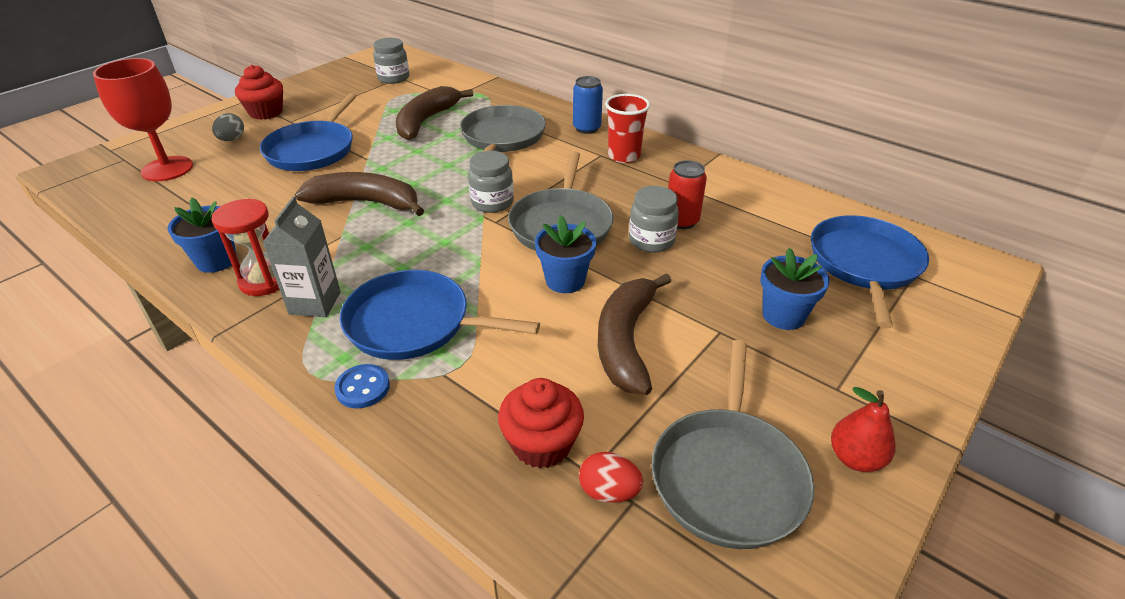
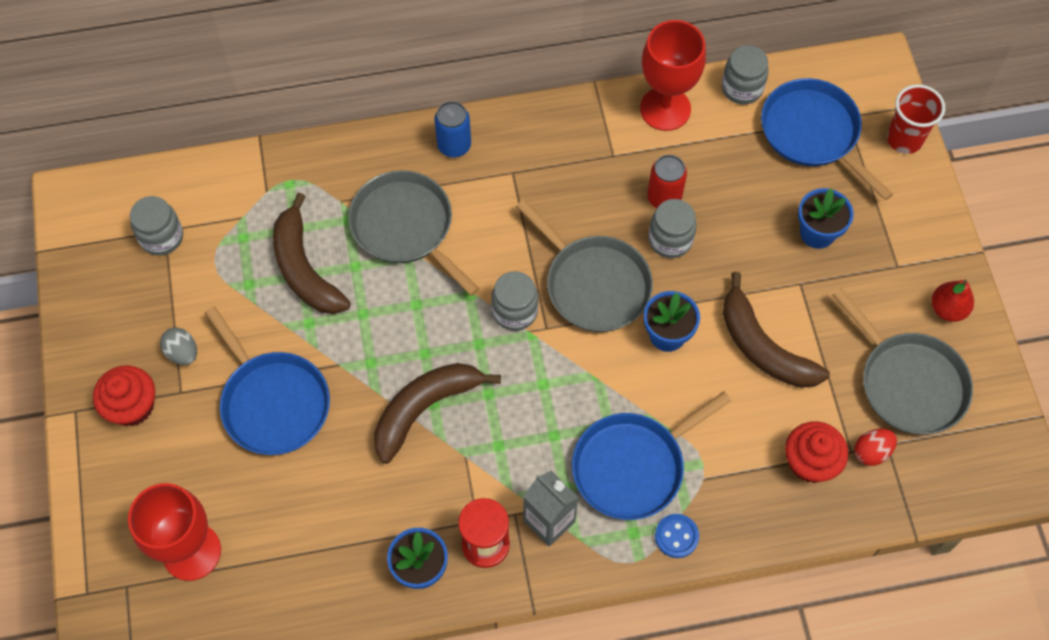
camera: 50 degrees left, 25 degrees up
(232, 139) = (174, 466): grey egg -> grey egg (182, 353)
(624, 156) = (531, 156): red cup -> red cup (904, 139)
(752, 187) = (665, 109): none -> red goblet
(832, 211) = (742, 88): none -> grey jar

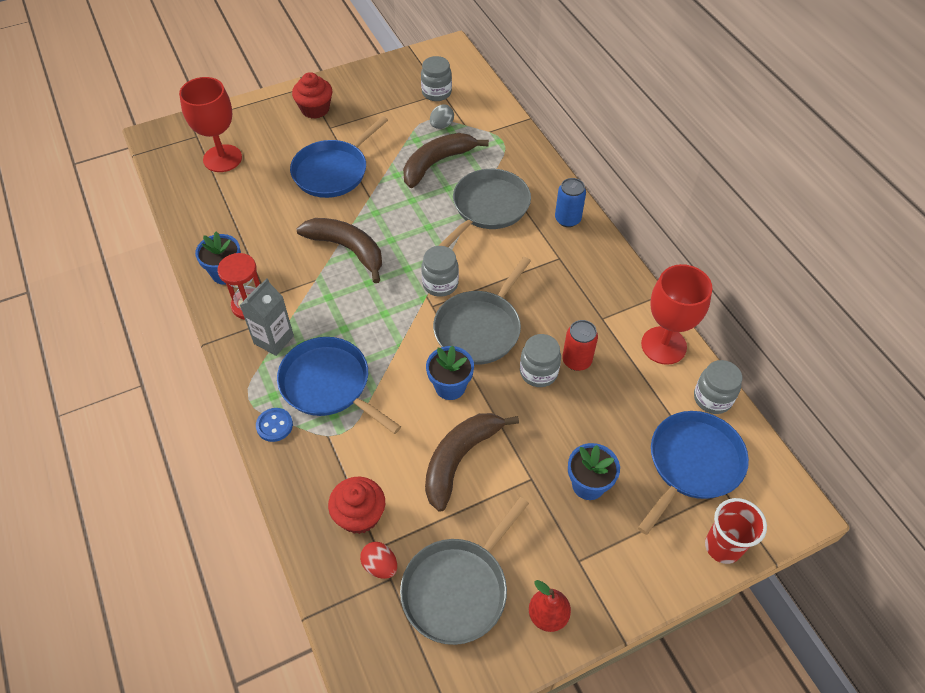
camera: 75 degrees right, 10 degrees down
(182, 353) = (357, 122): grey egg -> grey egg (441, 125)

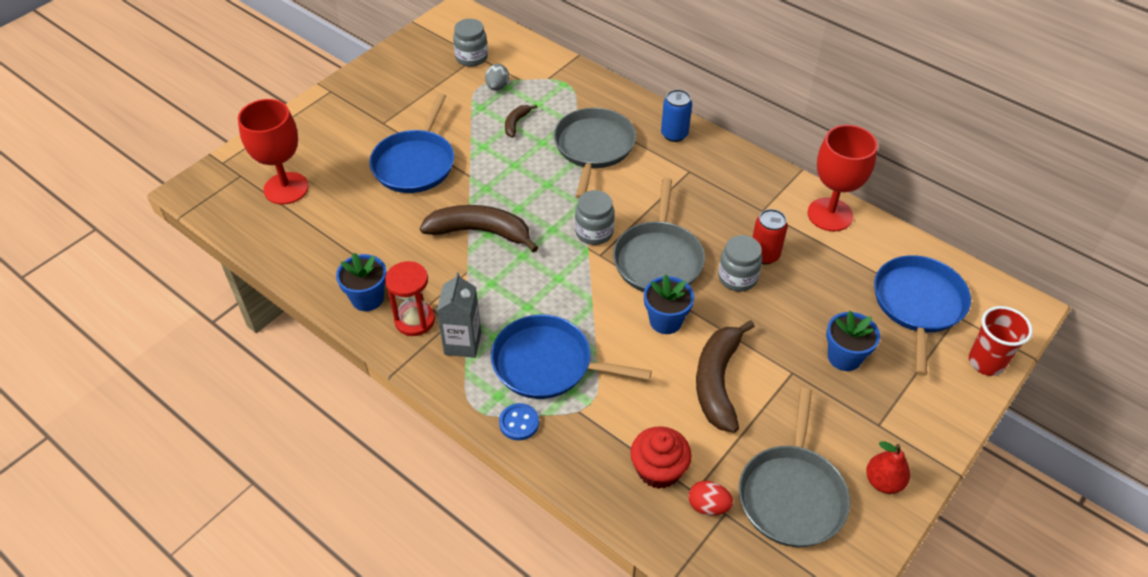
camera: 25 degrees left, 5 degrees down
(315, 109) = (355, 110): red cupcake -> none
(437, 163) = (516, 123): brown banana -> brown banana, size x0.48
(712, 398) = (899, 244): grey jar -> none

